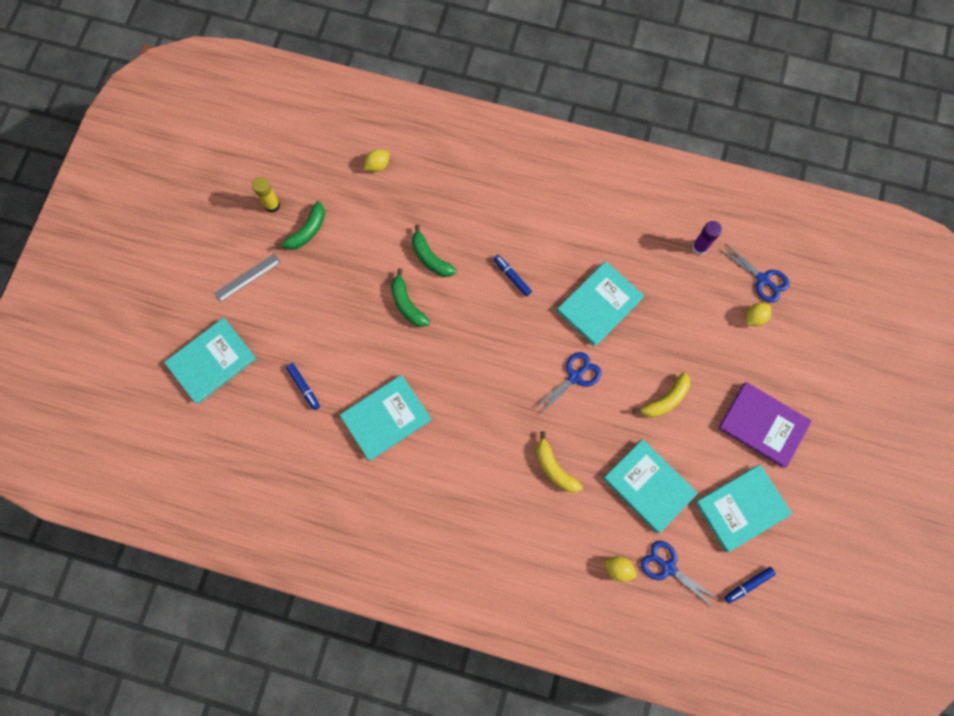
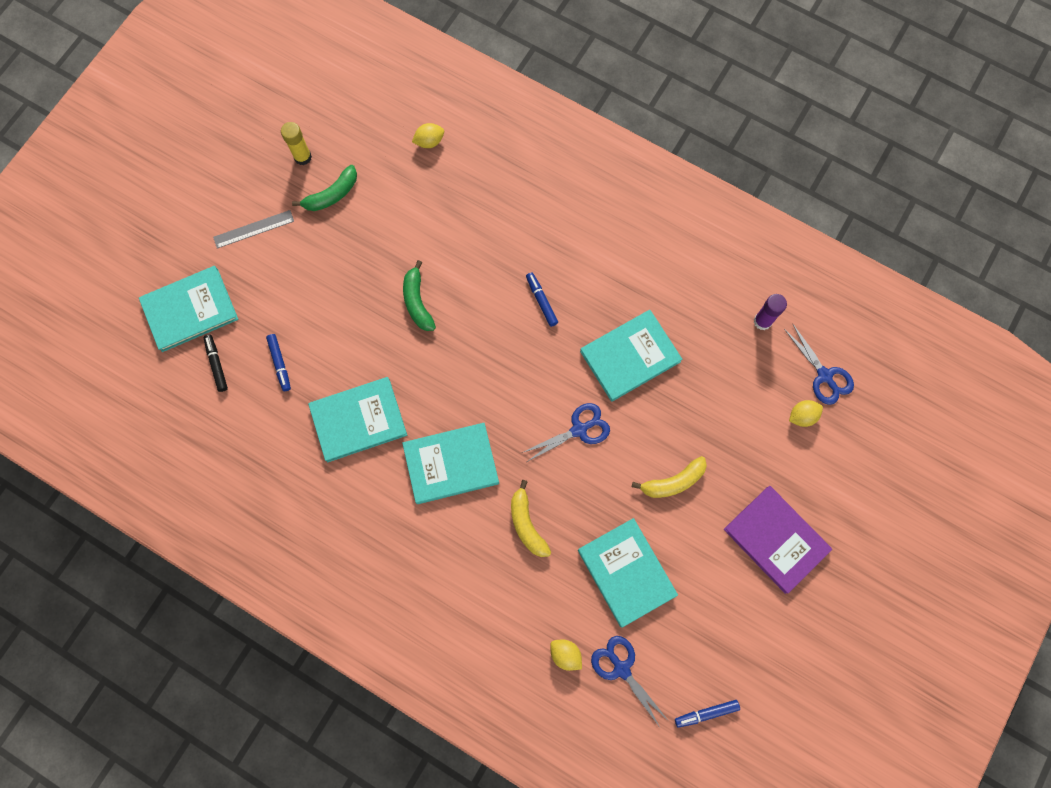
camera: 15 degrees right, 0 degrees up
(249, 402) = (216, 364): none -> black marker
(430, 258) = (457, 257): green banana -> none
(741, 508) = (724, 625): turquoise book -> turquoise book (451, 464)

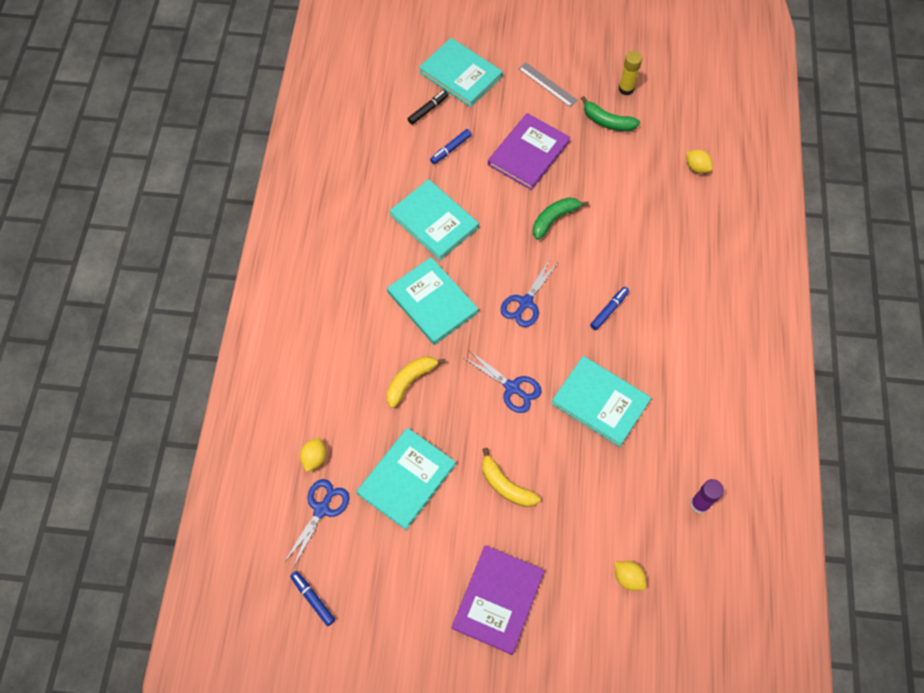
camera: 65 degrees right, 10 degrees down
(327, 289) = (528, 153): none -> purple book
(824, 375) = (679, 583): blue scissors -> blue scissors (525, 302)

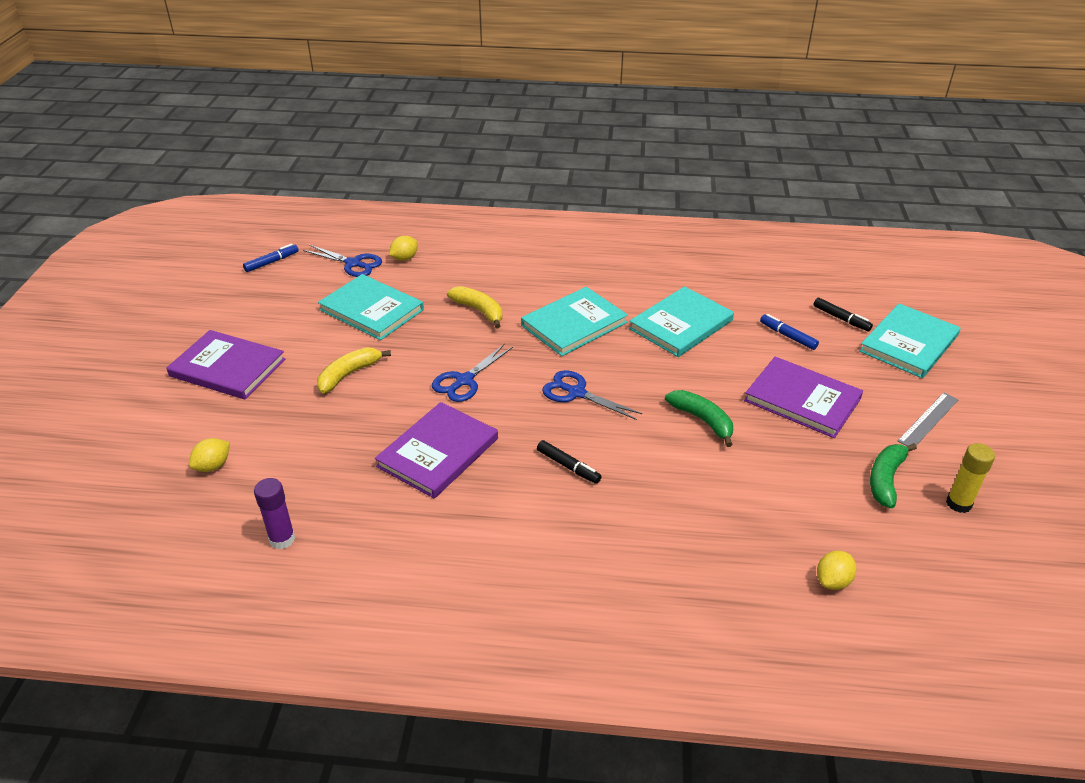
camera: 90 degrees right, 25 degrees down
(314, 458) = (404, 258): yellow lemon -> yellow lemon turned 60 degrees counterclockwise
(600, 402) = (438, 452): turquoise book -> purple book
(609, 310) = (568, 466): blue marker -> black marker

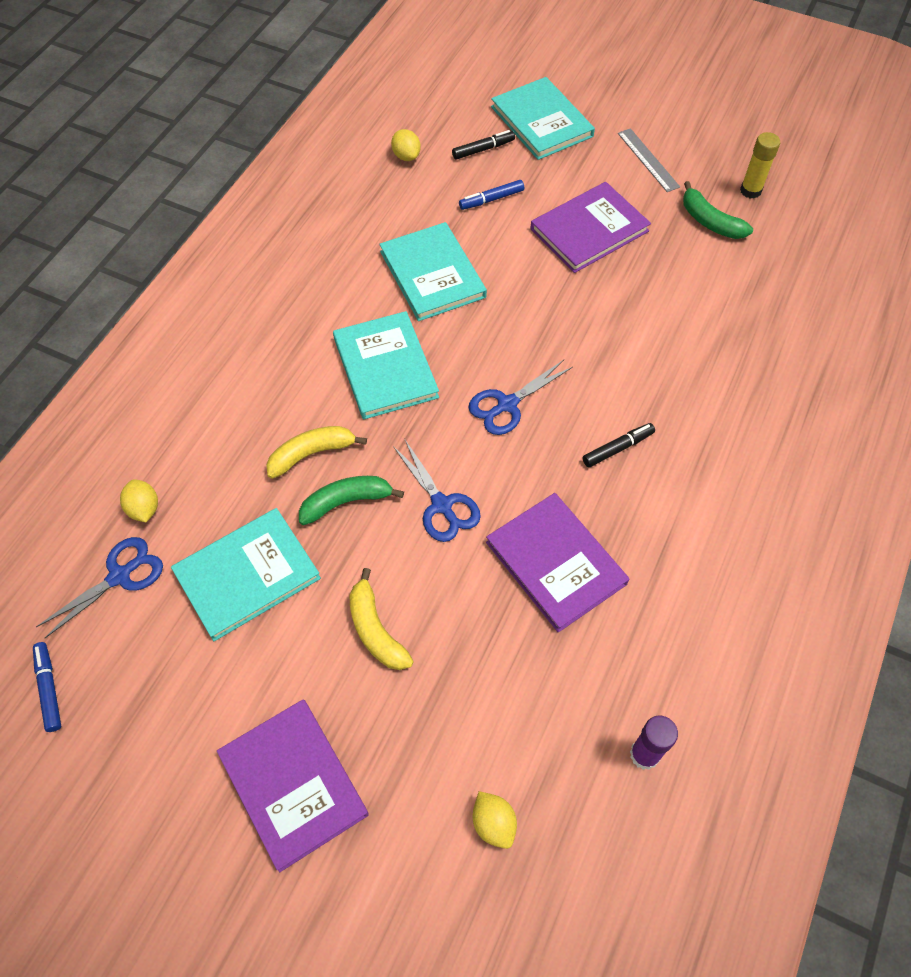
camera: 70 degrees left, 20 degrees up
(228, 368) = (293, 784): purple book -> purple book turned 75 degrees counterclockwise
(702, 420) = (589, 315): green banana -> green banana (346, 502)
(832, 581) = (812, 307): yellow lemon -> yellow lemon (406, 156)

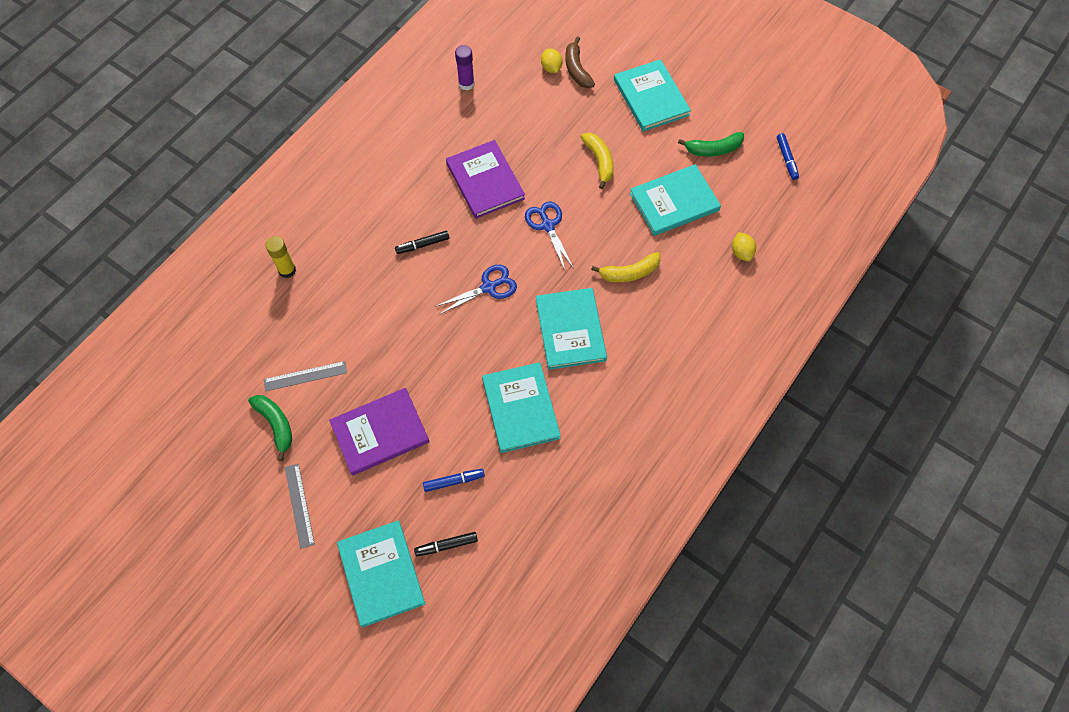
camera: 170 degrees left, 5 degrees up
(119, 576) = (753, 213): blue scissors -> none
(293, 784) = (651, 97): purple book -> turquoise book
(346, 502) = (609, 237): green banana -> green banana (713, 149)
(406, 156) = (520, 549): yellow lemon -> none
(443, 829) = (577, 69): none -> brown banana
(701, 271) = (305, 376): none -> grey ruler
(750, 191) = (225, 453): yellow glue stick -> yellow glue stick (287, 270)

